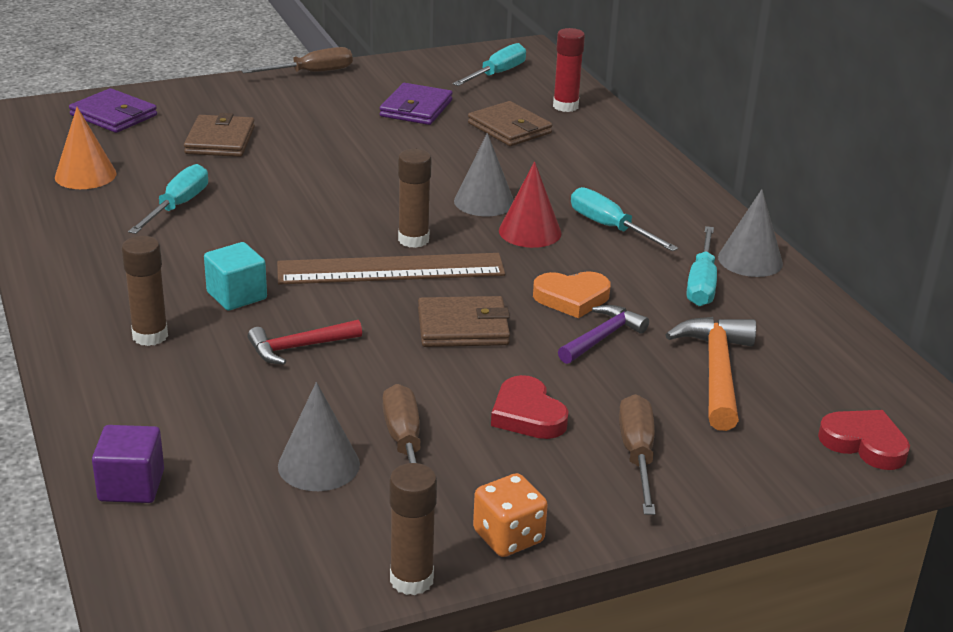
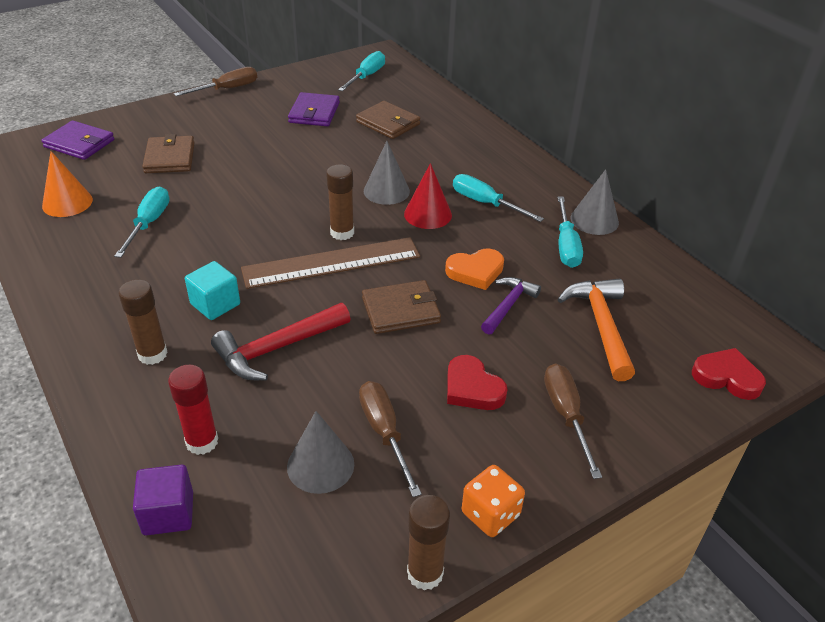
camera: 10 degrees left, 10 degrees up
(298, 347) = (276, 348): red hammer -> red hammer, size x1.53
(565, 106) = (423, 99): red glue stick -> red glue stick (202, 442)

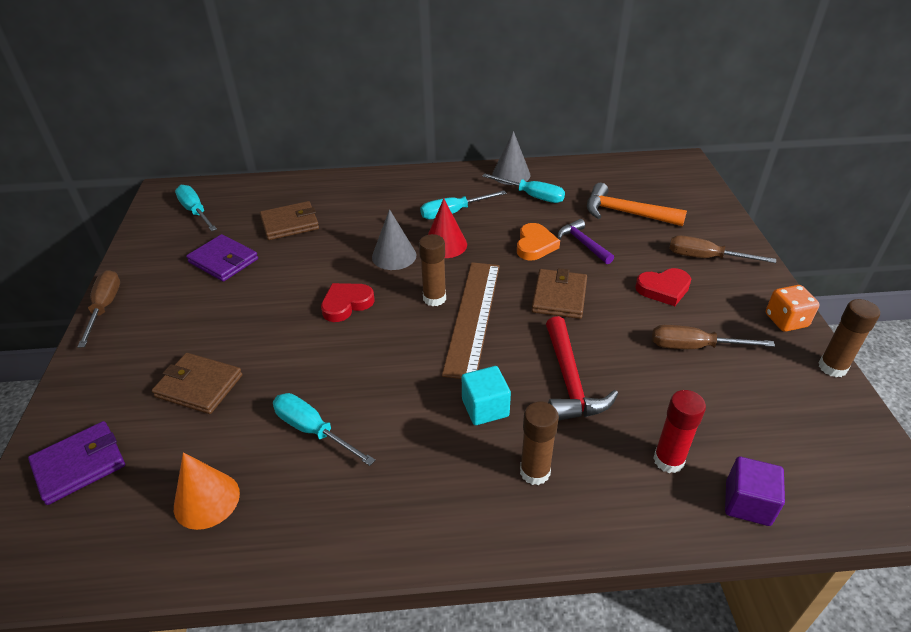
camera: 60 degrees left, 0 degrees up
(320, 465) = (717, 392): grey cone -> none
(727, 377) = (695, 187): red heart -> red heart (346, 304)

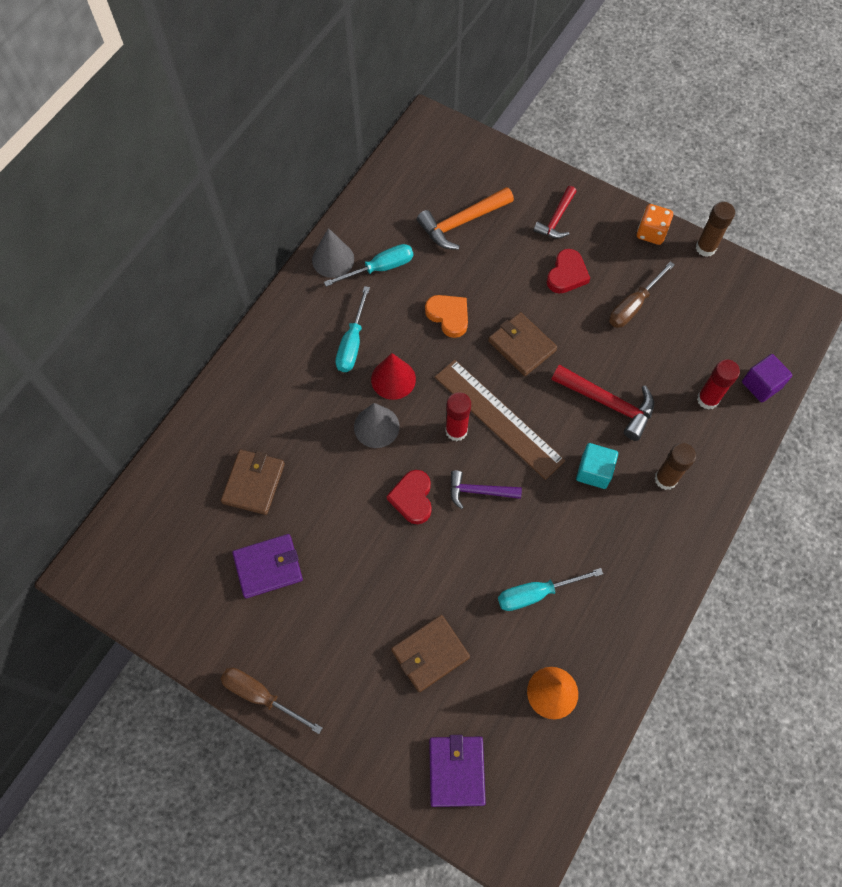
camera: 55 degrees left, 25 degrees up
(195, 212) = (156, 558): turquoise screwdriver -> none
(434, 298) = (456, 431): brown glue stick -> red glue stick
(583, 243) = (474, 282): purple hammer -> purple hammer (479, 491)
(706, 258) = (556, 219): brown screwdriver -> red hammer

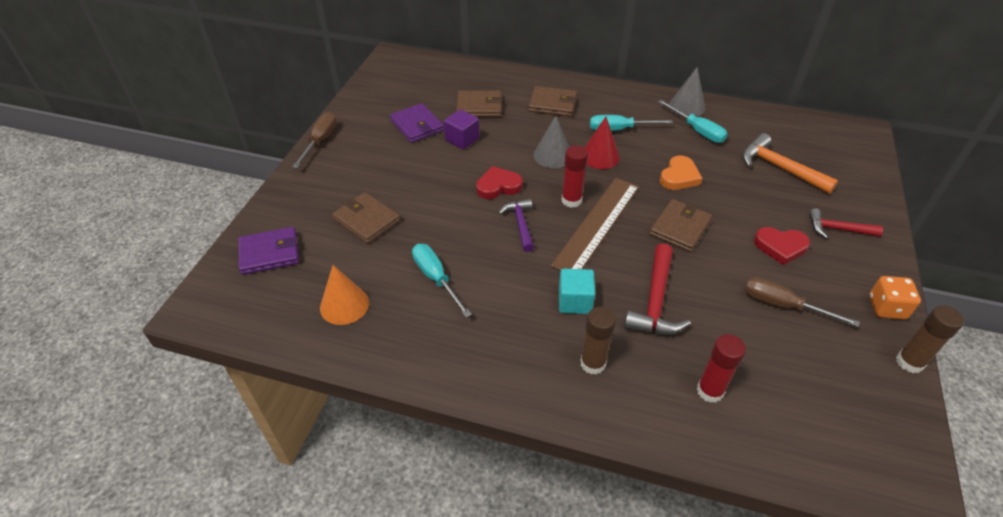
camera: 75 degrees right, 20 degrees down
(278, 397) = (552, 104): none -> brown wallet
(761, 385) = (762, 447): purple cube -> purple cube (462, 140)

